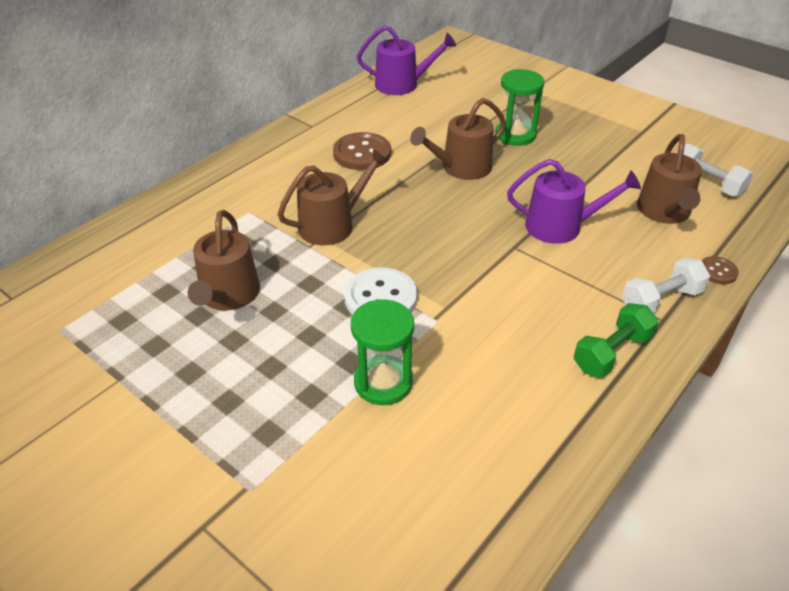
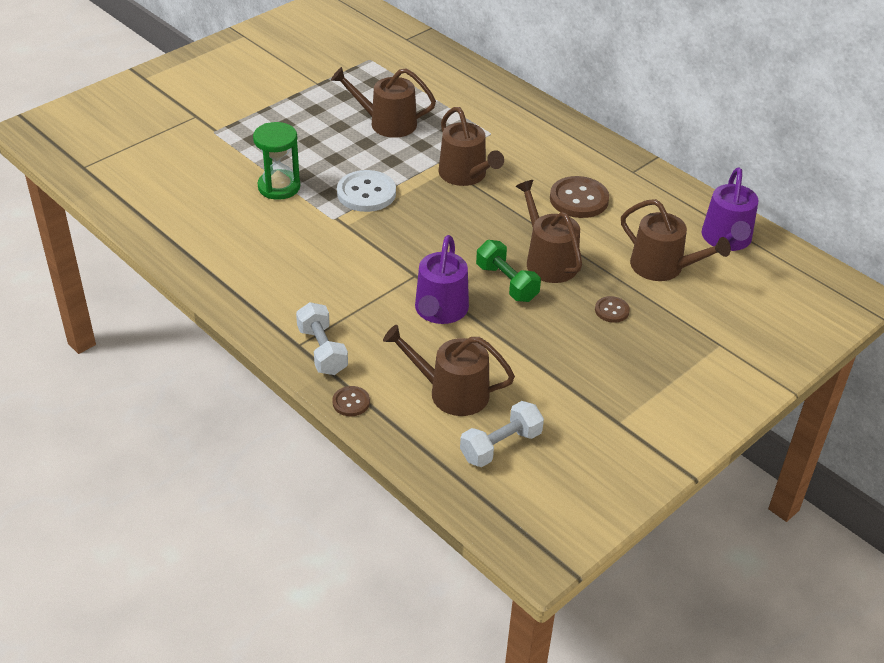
camera: 95 degrees right, 0 degrees up
(449, 112) = (662, 267): none -> brown watering can
(515, 135) = (612, 310): green hourglass -> brown button
(611, 353) = (270, 304): green dumbbell -> green dumbbell (506, 283)

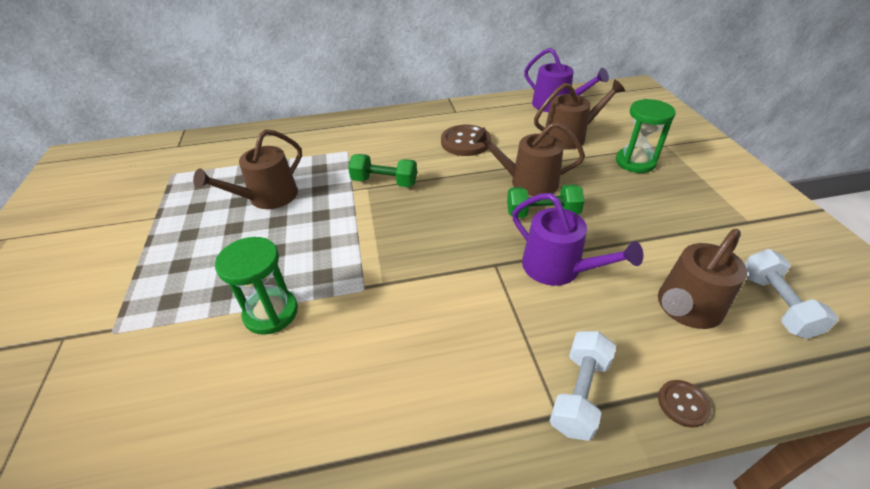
camera: 55 degrees left, 0 degrees up
(322, 350) = (579, 393): white dumbbell -> white dumbbell turned 75 degrees counterclockwise
(366, 193) = (349, 249): white button -> none
(465, 175) = (384, 182): brown watering can -> green dumbbell
(612, 310) = (607, 175): brown button -> none
(657, 326) = (635, 162): none -> green hourglass

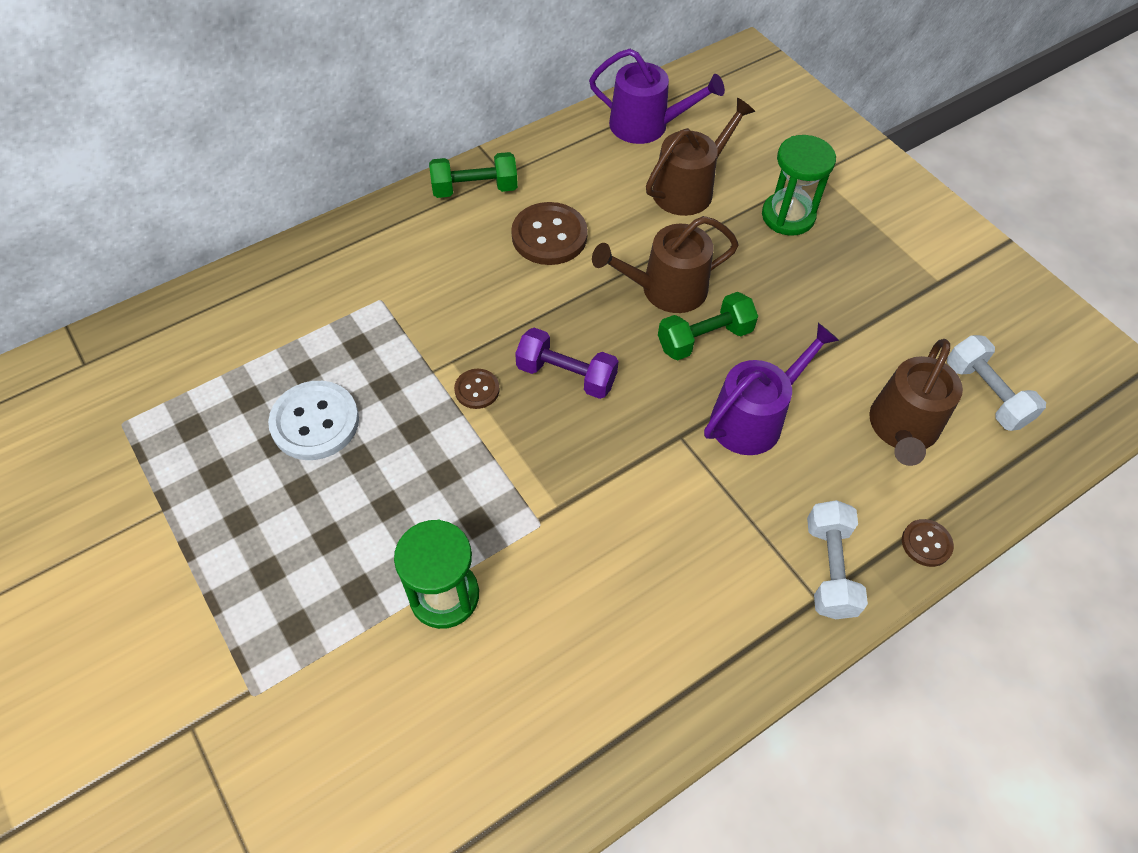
camera: 25 degrees left, 15 degrees up
(268, 197) = (315, 422): brown watering can -> white button
(372, 205) = (477, 390): none -> brown button
(384, 182) = (471, 344): green dumbbell -> green dumbbell (475, 189)
(434, 211) = (566, 375): none -> purple dumbbell
(558, 268) = (753, 418): purple watering can -> purple watering can turned 60 degrees counterclockwise

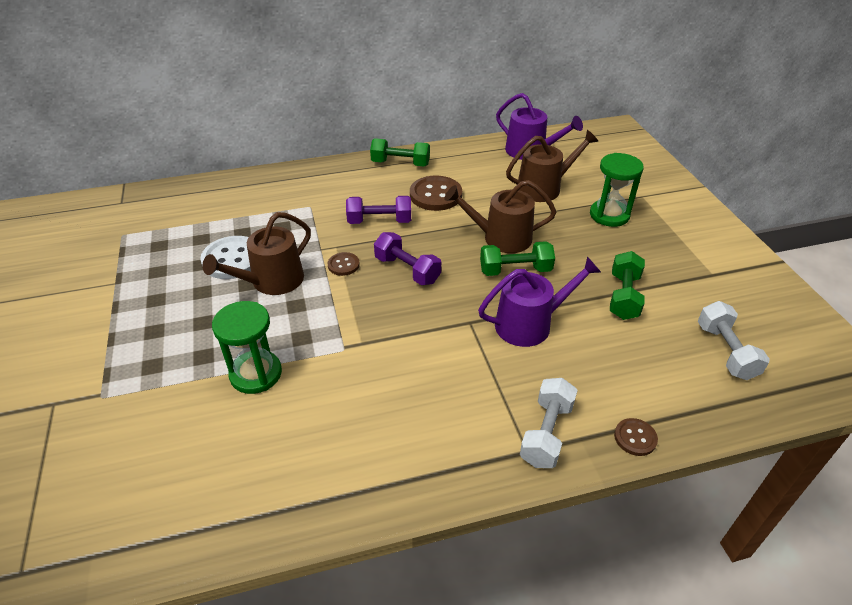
camera: 20 degrees right, 15 degrees down
(492, 302) = (379, 221): none -> purple dumbbell
(848, 344) = (623, 296): none -> green dumbbell
(902, 428) = (645, 357): brown watering can -> brown watering can (272, 281)

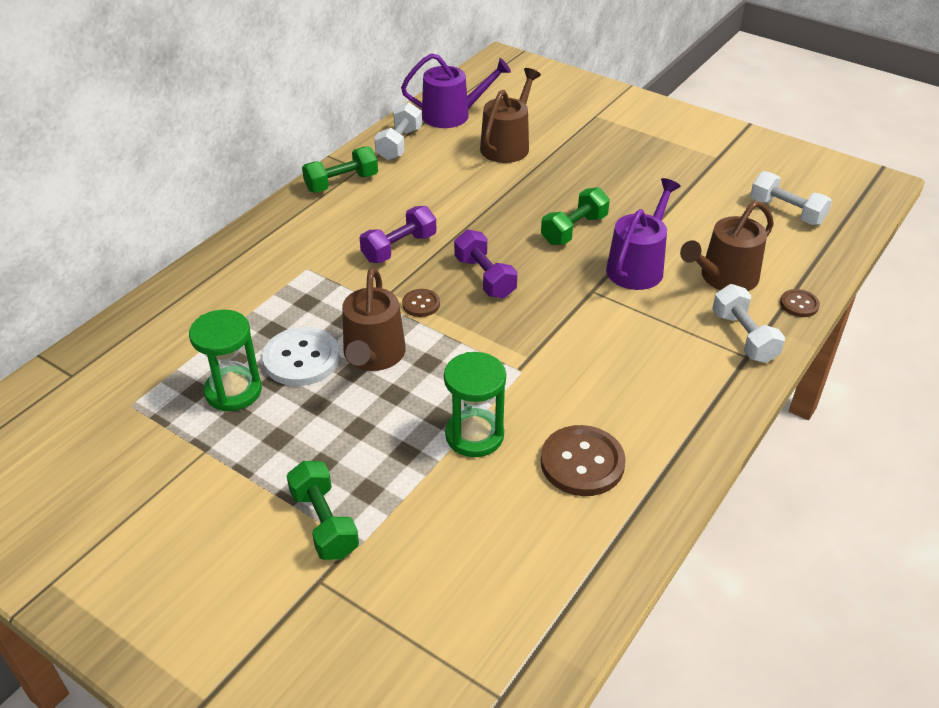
camera: 40 degrees left, 0 degrees up
(407, 270) = (485, 277): purple dumbbell -> purple dumbbell turned 60 degrees clockwise
(435, 195) = (419, 197): brown button -> brown button (582, 463)
(469, 155) = (399, 144): none -> white dumbbell
(501, 238) = (528, 208): brown watering can -> brown watering can (724, 278)
(609, 215) = (590, 145): green hourglass -> green hourglass (233, 391)
(623, 296) = (678, 207): green dumbbell -> green dumbbell (324, 523)

